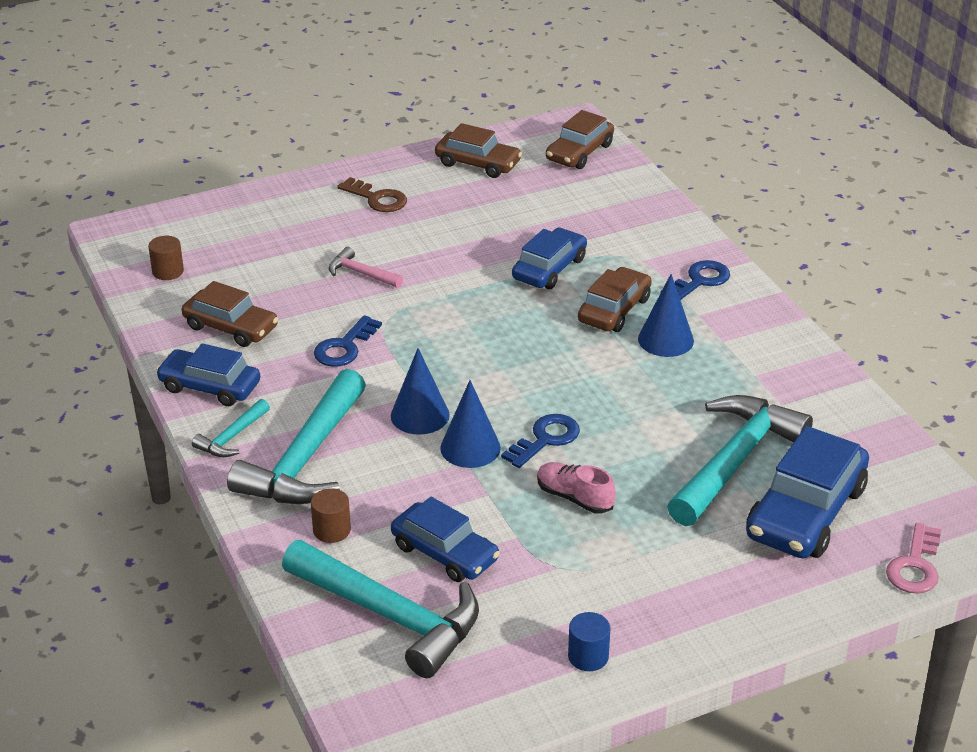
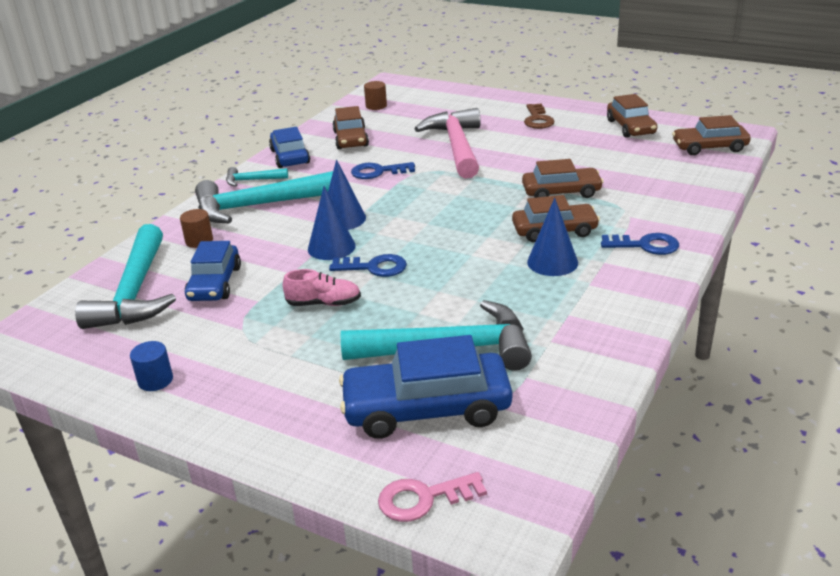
camera: 55 degrees right, 5 degrees down
(361, 273) = (456, 146): pink hammer -> pink hammer, size x2.15
(549, 269) = (561, 192): blue car -> brown car
(574, 498) = (324, 303): pink shoe -> pink shoe turned 90 degrees clockwise

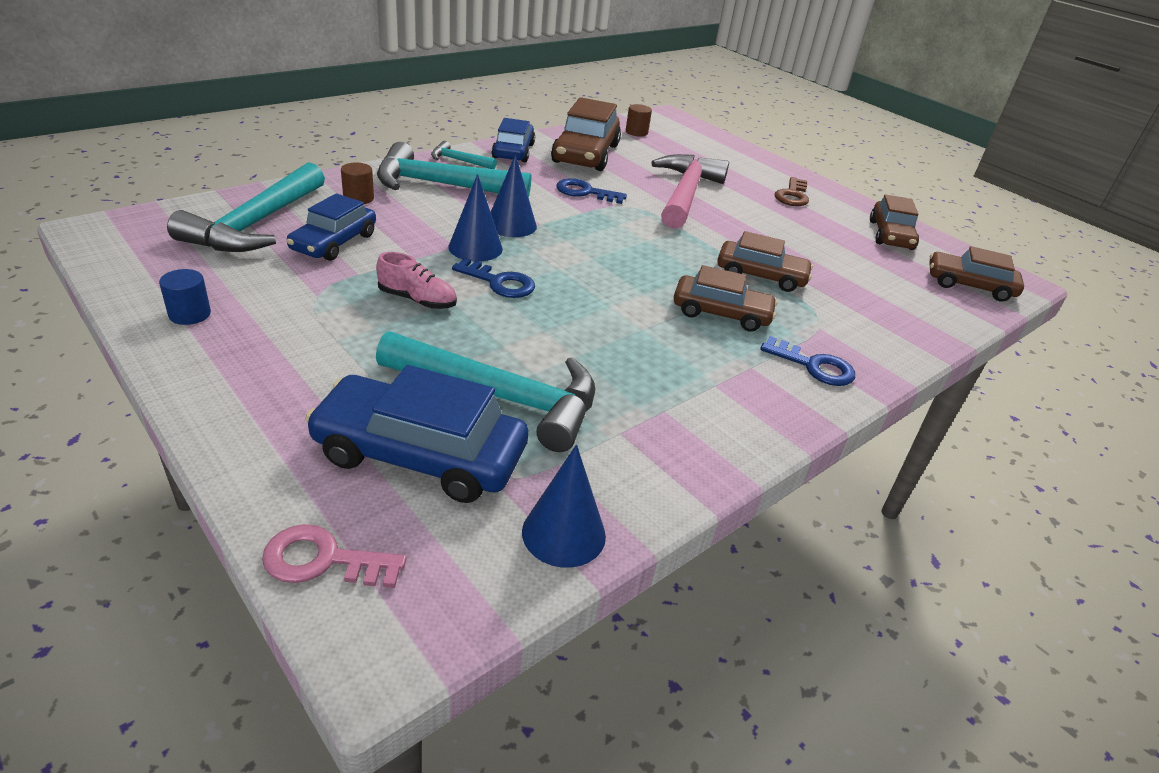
camera: 15 degrees right, 5 degrees up
(350, 139) = (585, 154): brown car -> brown car, size x1.53
(552, 262) = (692, 346): blue cone -> blue cone (563, 533)

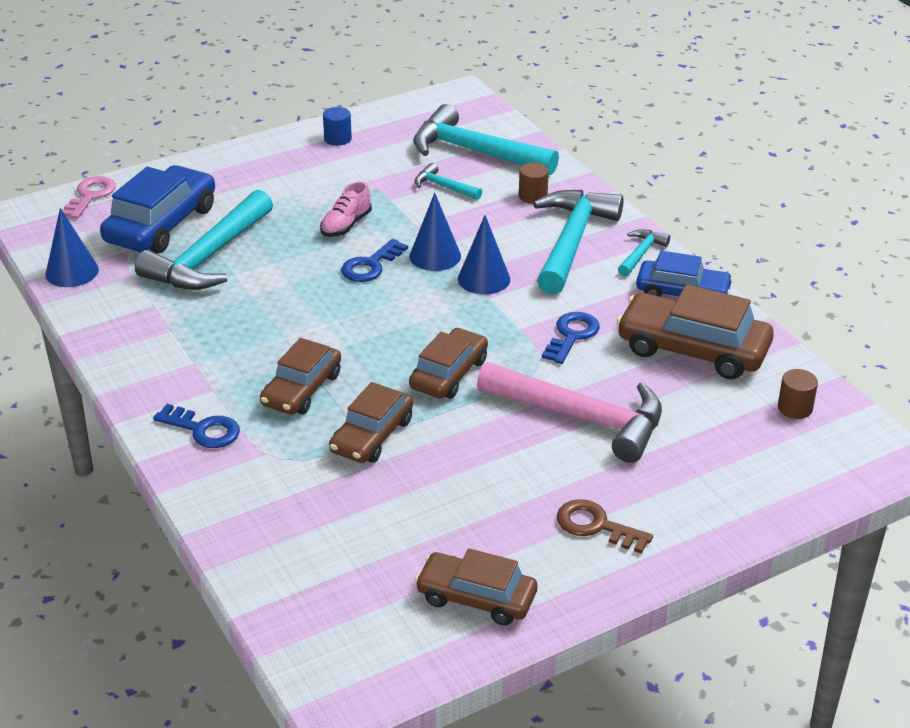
camera: 105 degrees right, 0 degrees up
(334, 242) = (444, 187): blue car -> turquoise hammer
(814, 366) = (203, 430): blue key -> blue key turned 105 degrees counterclockwise
(969, 285) = (334, 629): brown car -> brown car (449, 374)

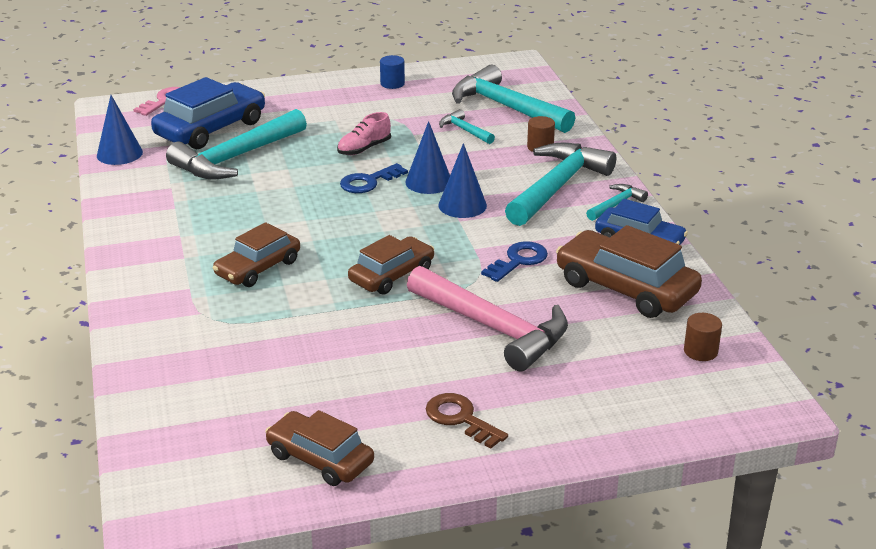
camera: 15 degrees right, 5 degrees down
(203, 430) = (158, 286): blue key -> none
(372, 435) = (298, 313): brown car -> none

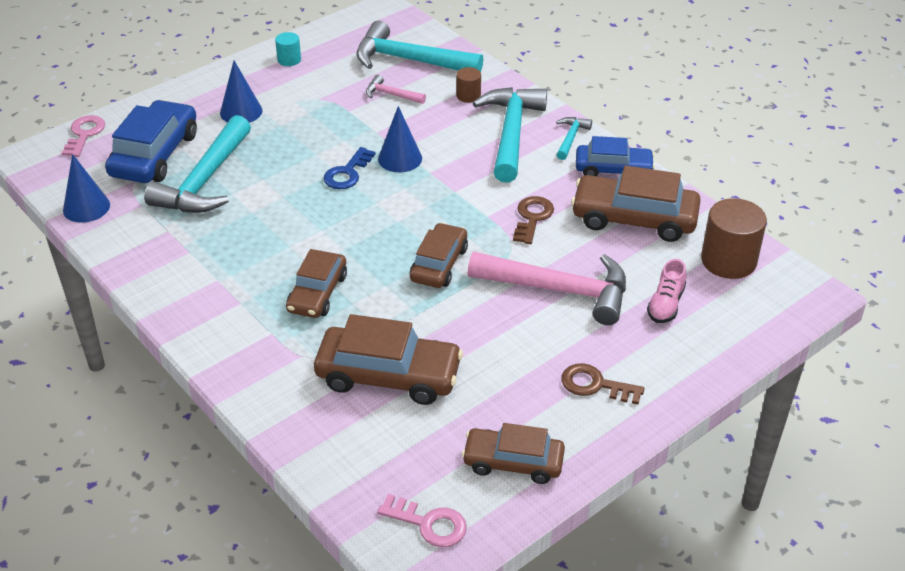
camera: 25 degrees left, 10 degrees up
(195, 483) = (429, 524): none -> pink key
(264, 351) = (388, 376): none -> brown car
(364, 149) = (316, 138): pink shoe -> pink shoe (665, 304)
(392, 84) = (289, 60): blue cylinder -> turquoise cylinder
(462, 205) = (446, 175): blue cone -> blue cone (241, 111)
(464, 130) = (391, 95): turquoise hammer -> pink hammer
(518, 261) = (532, 217): blue key -> brown key
(700, 351) = (728, 261): brown cylinder -> brown cylinder, size x1.93

